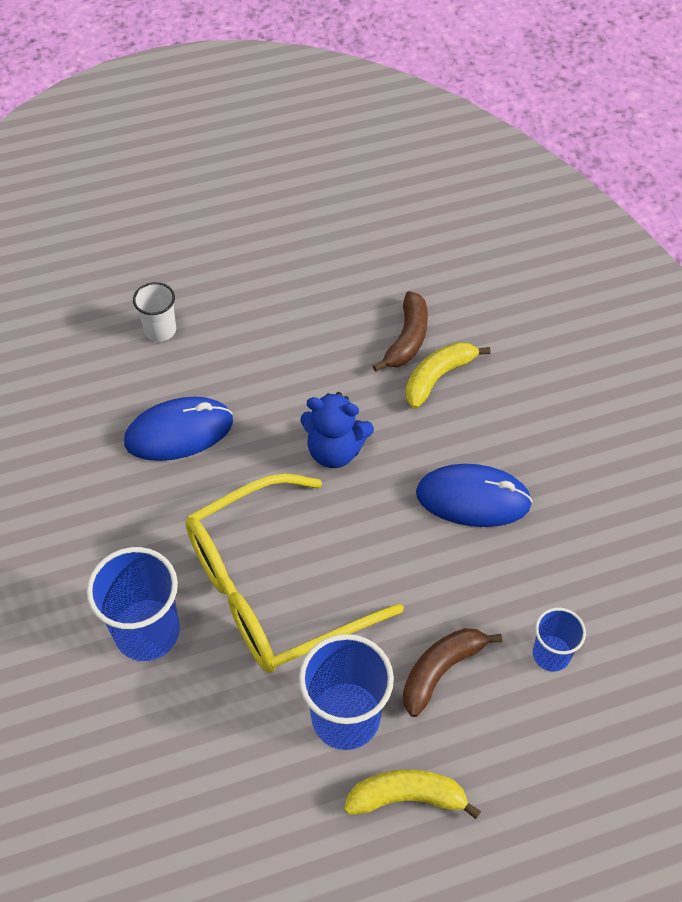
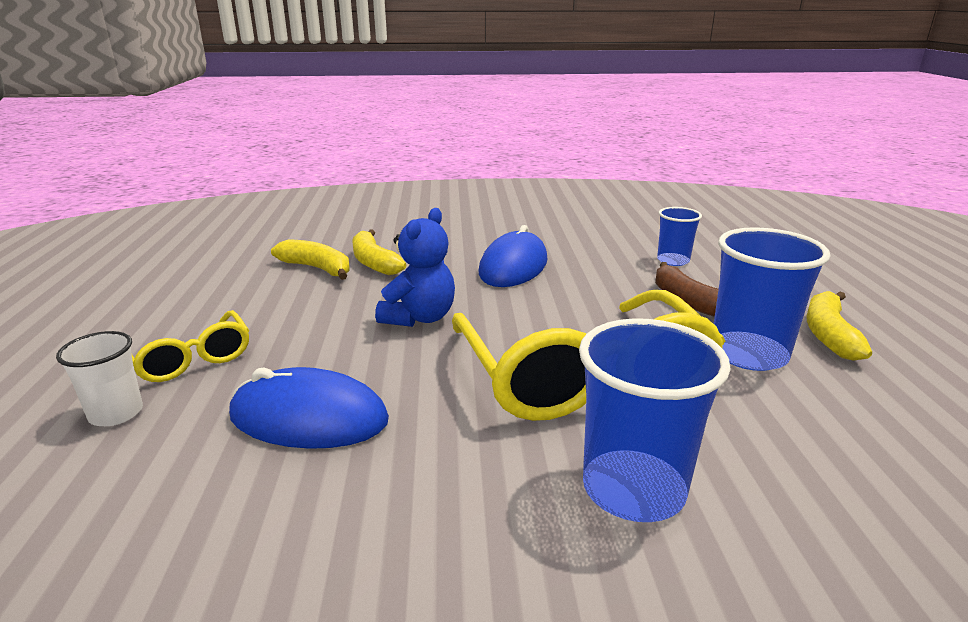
camera: 75 degrees left, 30 degrees down
(179, 432) = (309, 418): blue mouse -> blue mouse turned 75 degrees counterclockwise
(230, 332) = (191, 359): none -> yellow glasses
(407, 339) = (317, 268): brown banana -> yellow banana

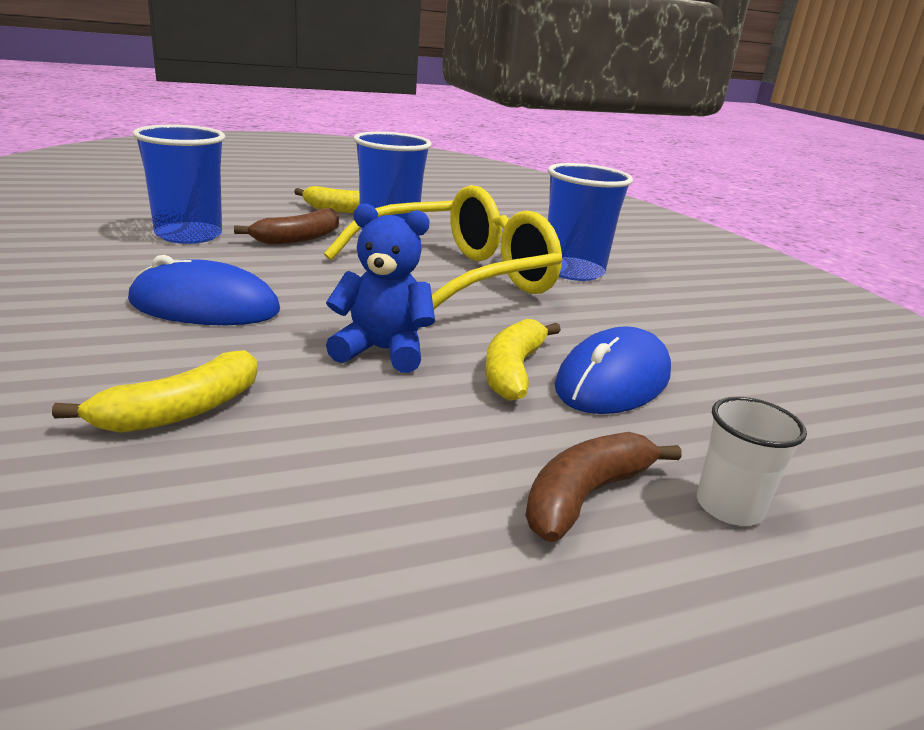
camera: 110 degrees left, 0 degrees up
(191, 359) = (585, 496): yellow glasses -> brown banana
(309, 418) = (613, 380): blue mouse -> blue mouse turned 45 degrees clockwise
(317, 268) = (211, 467): yellow banana -> yellow banana (513, 370)
(673, 260) = (189, 235): blue cup -> blue cup, size x1.75

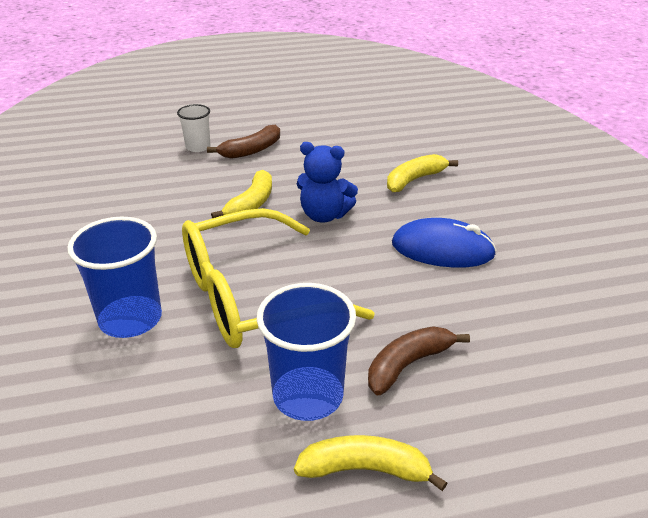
camera: 170 degrees left, 10 degrees up
(189, 235) = (519, 359): blue cup -> none
(613, 380) = (197, 199): blue mouse -> none

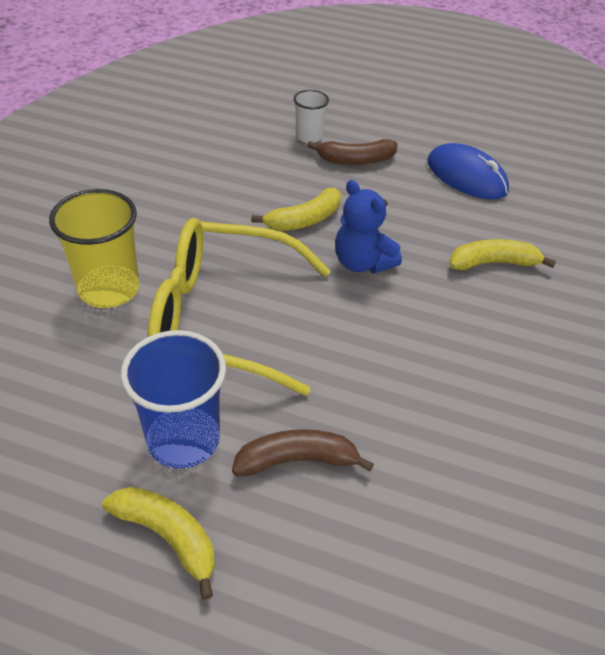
camera: 30 degrees right, 10 degrees up
(130, 319) = (109, 289): blue cup -> yellow cup
(442, 249) = (447, 356): blue mouse -> blue mouse (466, 176)

